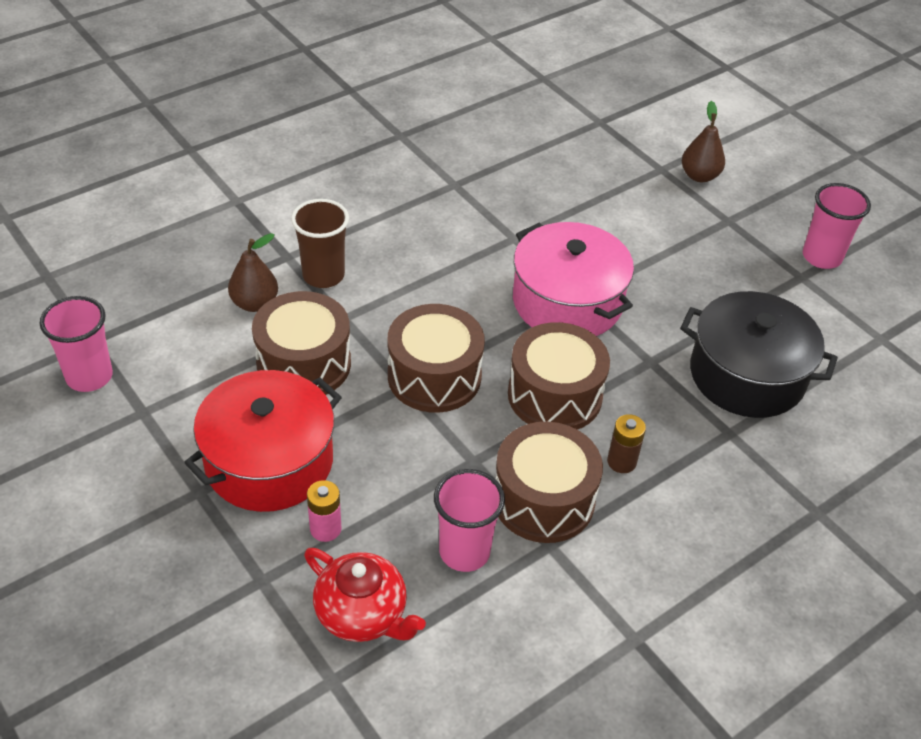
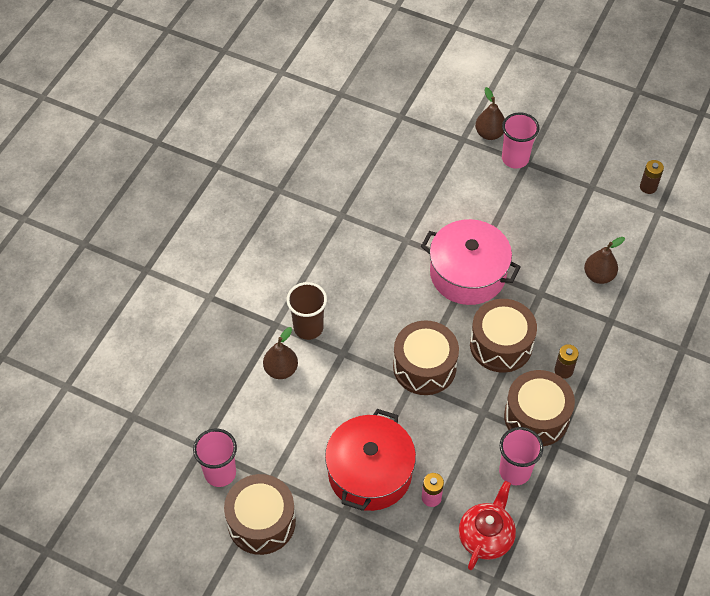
camera: 25 degrees left, 10 degrees up
(304, 364) = (342, 397): brown drum -> brown drum (261, 522)
(363, 614) = (486, 536): red teapot -> red teapot turned 75 degrees counterclockwise
(747, 375) = (598, 275): black pot -> brown pear
(821, 257) = (595, 165): pink cup -> pink cup (515, 159)
(882, 307) = (648, 187): none -> brown battery

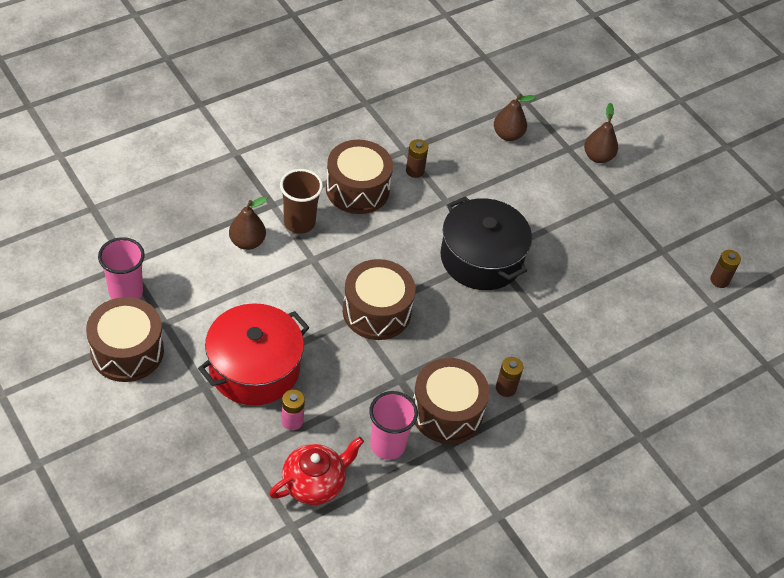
camera: 25 degrees right, 5 degrees down
(362, 228) = (415, 171): none -> brown battery
(468, 274) = (481, 258): pink pot -> black pot
(501, 345) = (463, 333): brown drum -> brown drum (357, 189)
(515, 159) = (605, 189): pink cup -> none
(598, 275) = (607, 328): brown pear -> brown pear (508, 135)

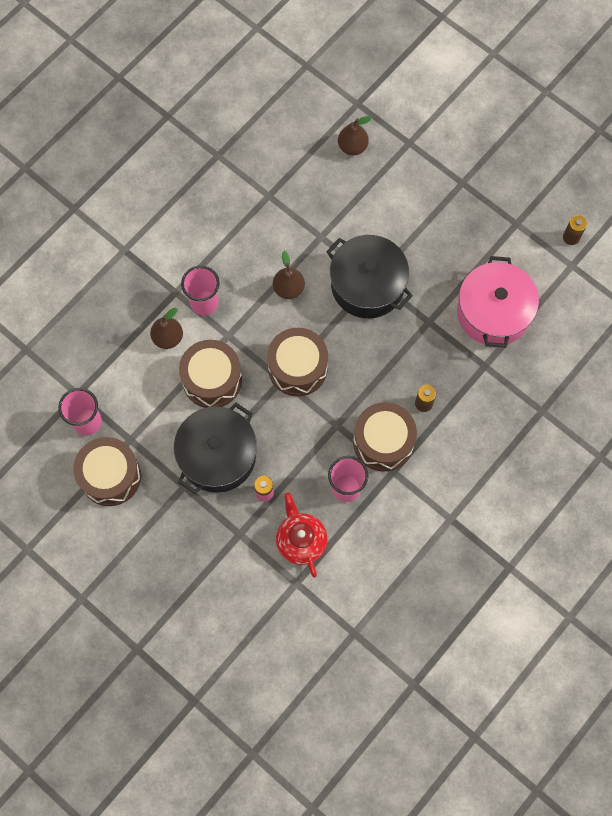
camera: 10 degrees left, 20 degrees up
(254, 368) = (217, 456): red pot -> black pot
(299, 223) = (204, 303): brown cup -> pink cup
(314, 483) = (301, 540): red teapot -> red teapot turned 60 degrees counterclockwise
(357, 189) = (241, 251): brown drum -> brown drum (212, 380)
(415, 171) = (284, 214): brown battery -> none
(598, 157) = (437, 143): brown pear -> brown pear (288, 288)
(612, 324) = (493, 312): none -> pink pot

